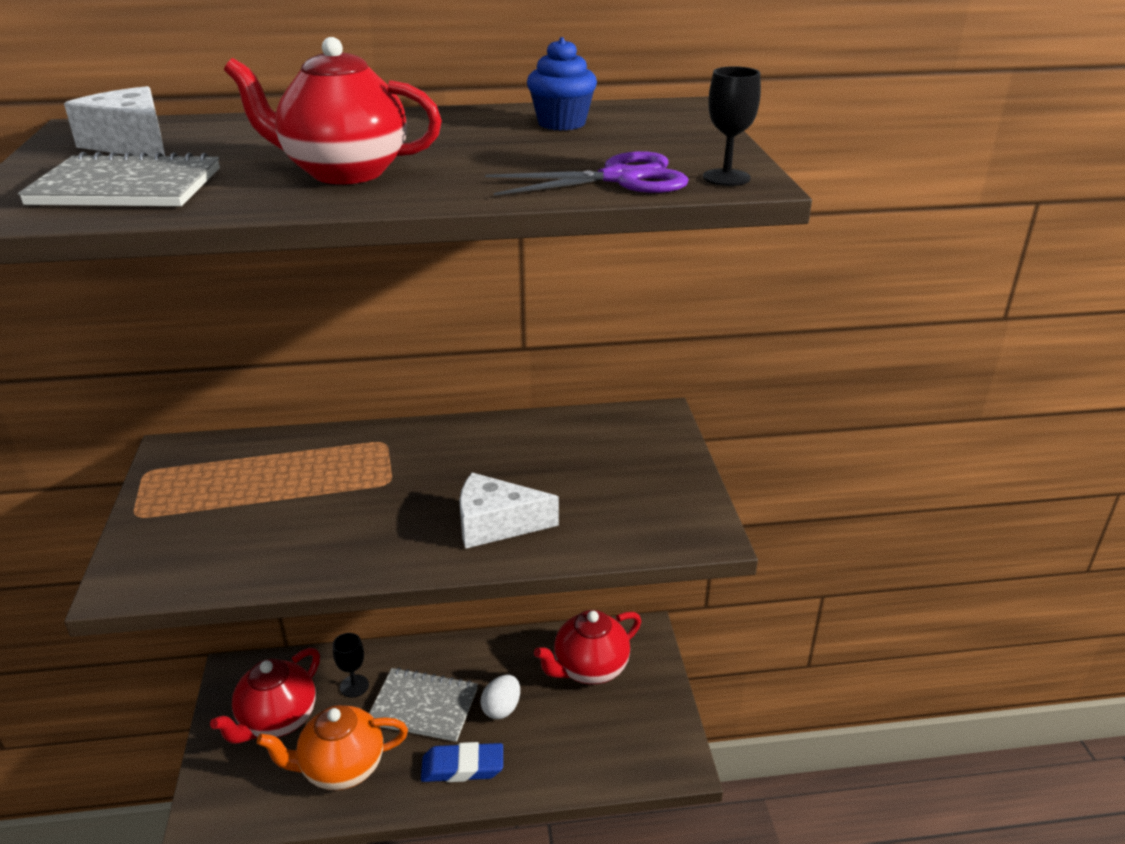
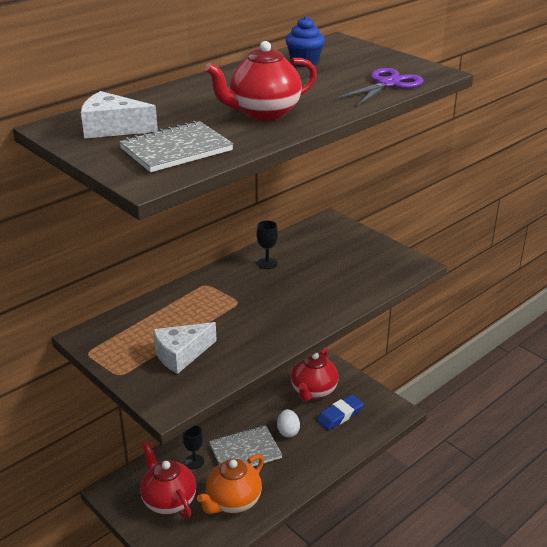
camera: 35 degrees left, 0 degrees up
(277, 721) = (168, 500): red teapot -> red teapot turned 150 degrees clockwise
(462, 767) = (297, 467): blue eraser -> blue eraser (340, 415)
(496, 524) = (318, 298): white cheese -> white cheese (181, 354)
(726, 177) = (427, 73): black goblet -> black goblet (267, 263)

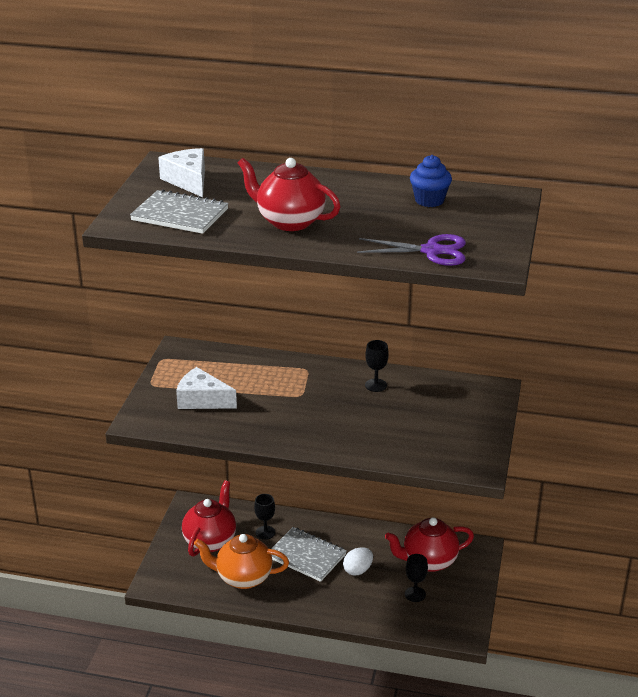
camera: 55 degrees right, 0 degrees up
(340, 415) = (415, 594): blue eraser -> black goblet

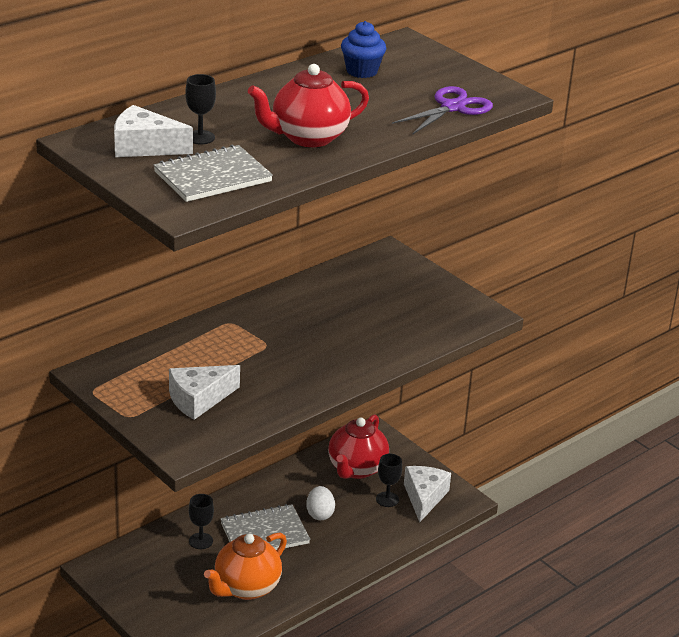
camera: 55 degrees left, 0 degrees up
(210, 541) = (168, 582): red teapot -> none
(376, 385) = (305, 301): black goblet -> black goblet (200, 137)
(441, 612) = (424, 497): none -> white cheese

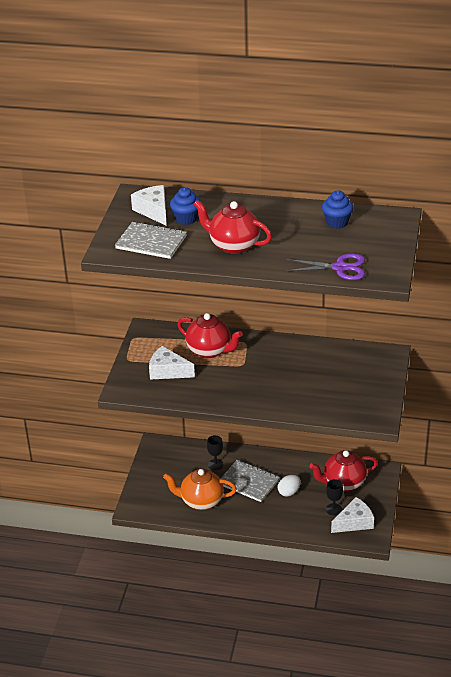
camera: 55 degrees right, 5 degrees up
(200, 137) = (186, 219): black goblet -> blue cupcake
(207, 352) = (210, 351): none -> red teapot

